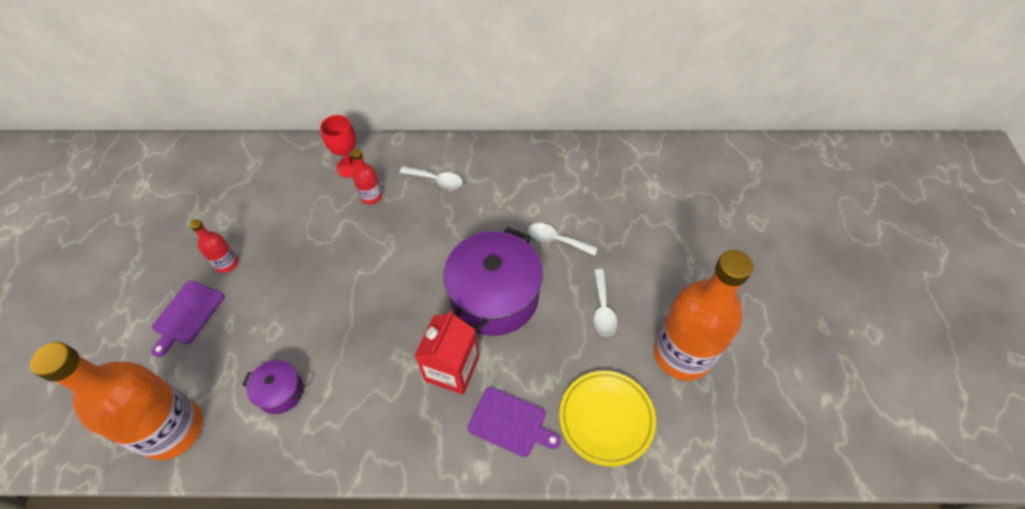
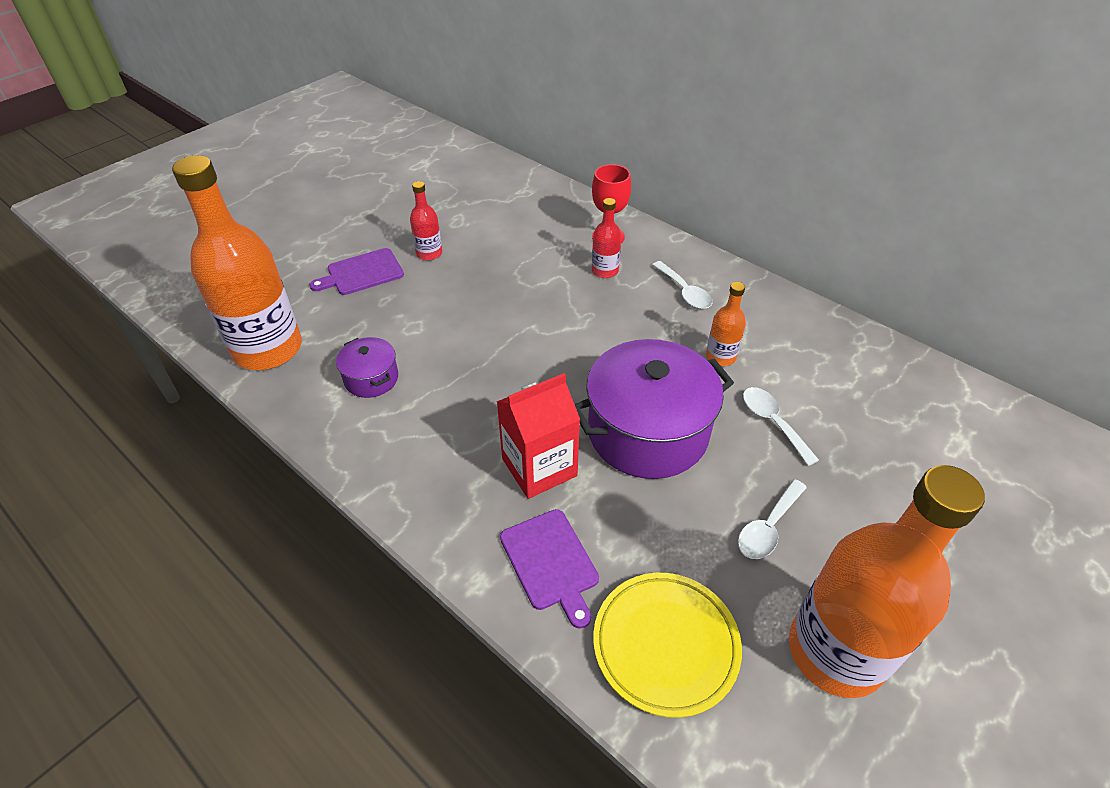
camera: 40 degrees right, 10 degrees down
(495, 214) = (720, 356): none -> orange bottle

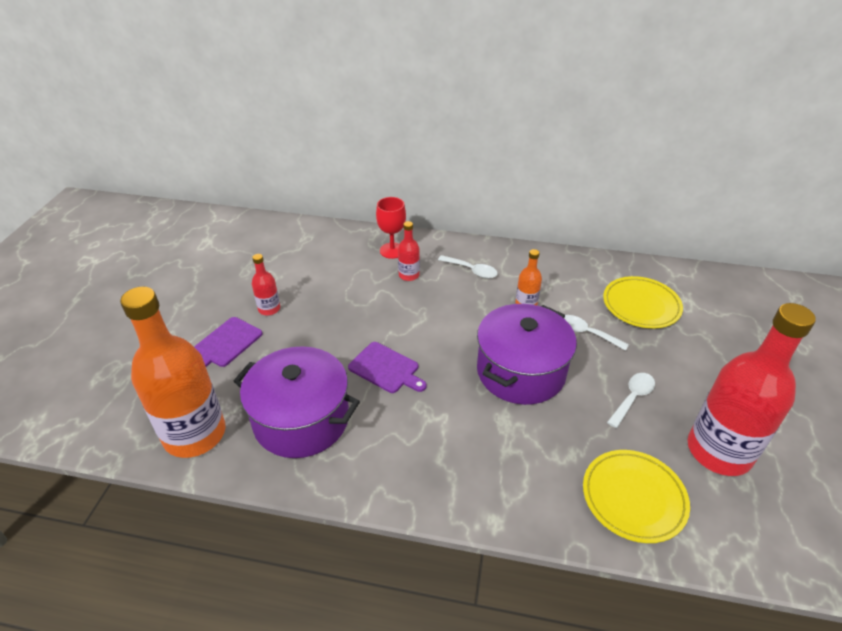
camera: 30 degrees left, 5 degrees down
(371, 378) = (301, 419): purple pot -> purple pot, size x2.09
(539, 467) = (472, 426): red carton -> none
(551, 562) = (529, 484): purple cutting board -> purple cutting board (386, 368)
(768, 527) = (632, 398): white spoon -> white spoon turned 150 degrees counterclockwise
(836, 651) = (719, 451): orange bottle -> red bottle
(881, 419) = (641, 305): none -> yellow plate

